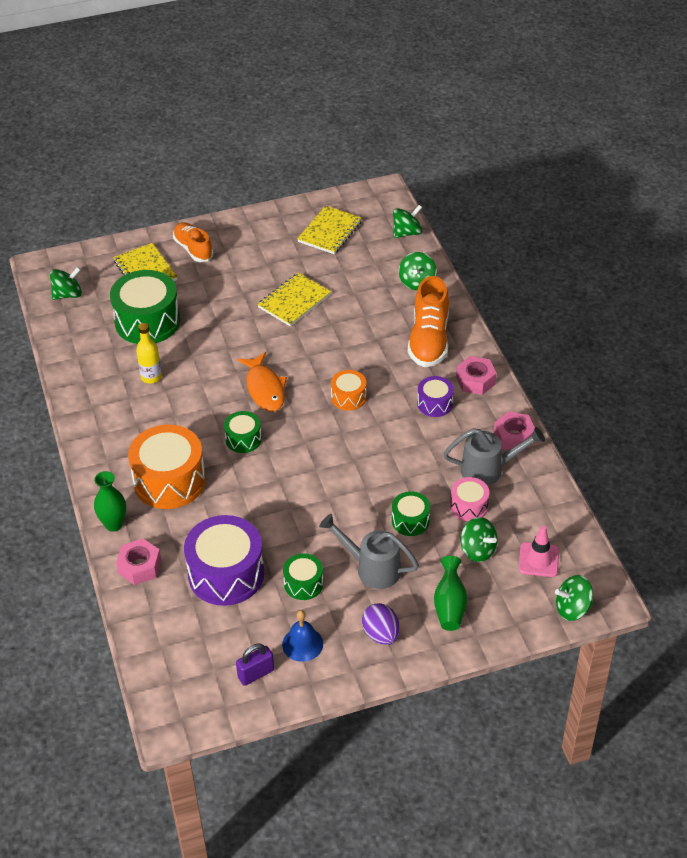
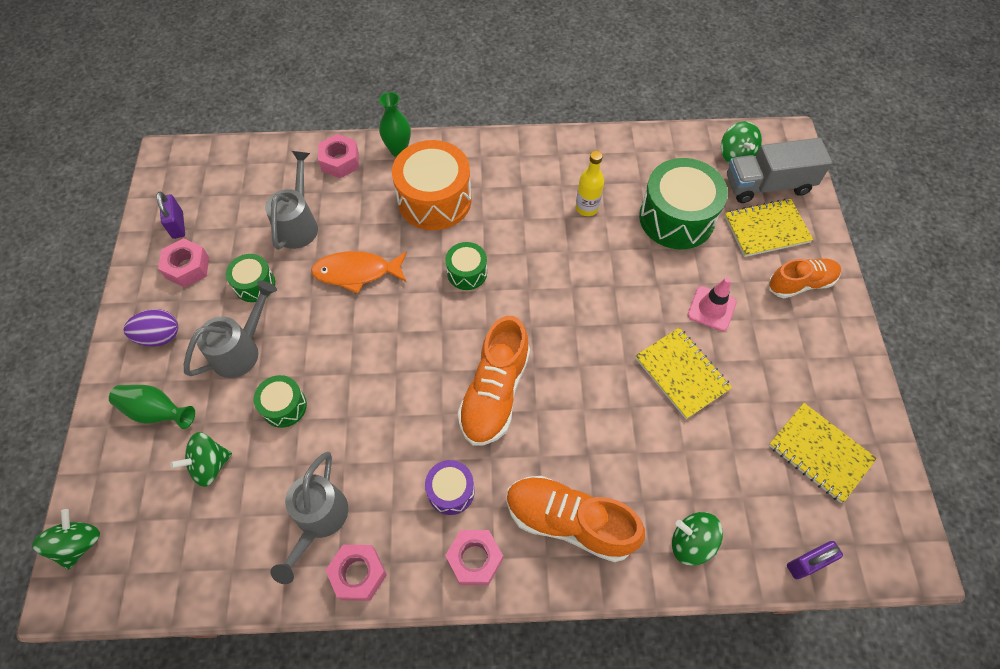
camera: 105 degrees right, 15 degrees up
(97, 273) = (768, 185): none -> grey truck
(226, 574) = (299, 224): purple drum -> grey watering can
(265, 388) = (537, 309): orange fish -> orange fish (356, 272)
(302, 644) = (187, 268): blue bell -> pink nut
(348, 397) = (495, 393): orange drum -> orange shoe
(407, 233) = (807, 563): green spinning top -> purple padlock
(469, 506) = (275, 477): pink drum -> none
(538, 560) = (162, 531): pink traffic cone -> pink traffic cone (711, 308)

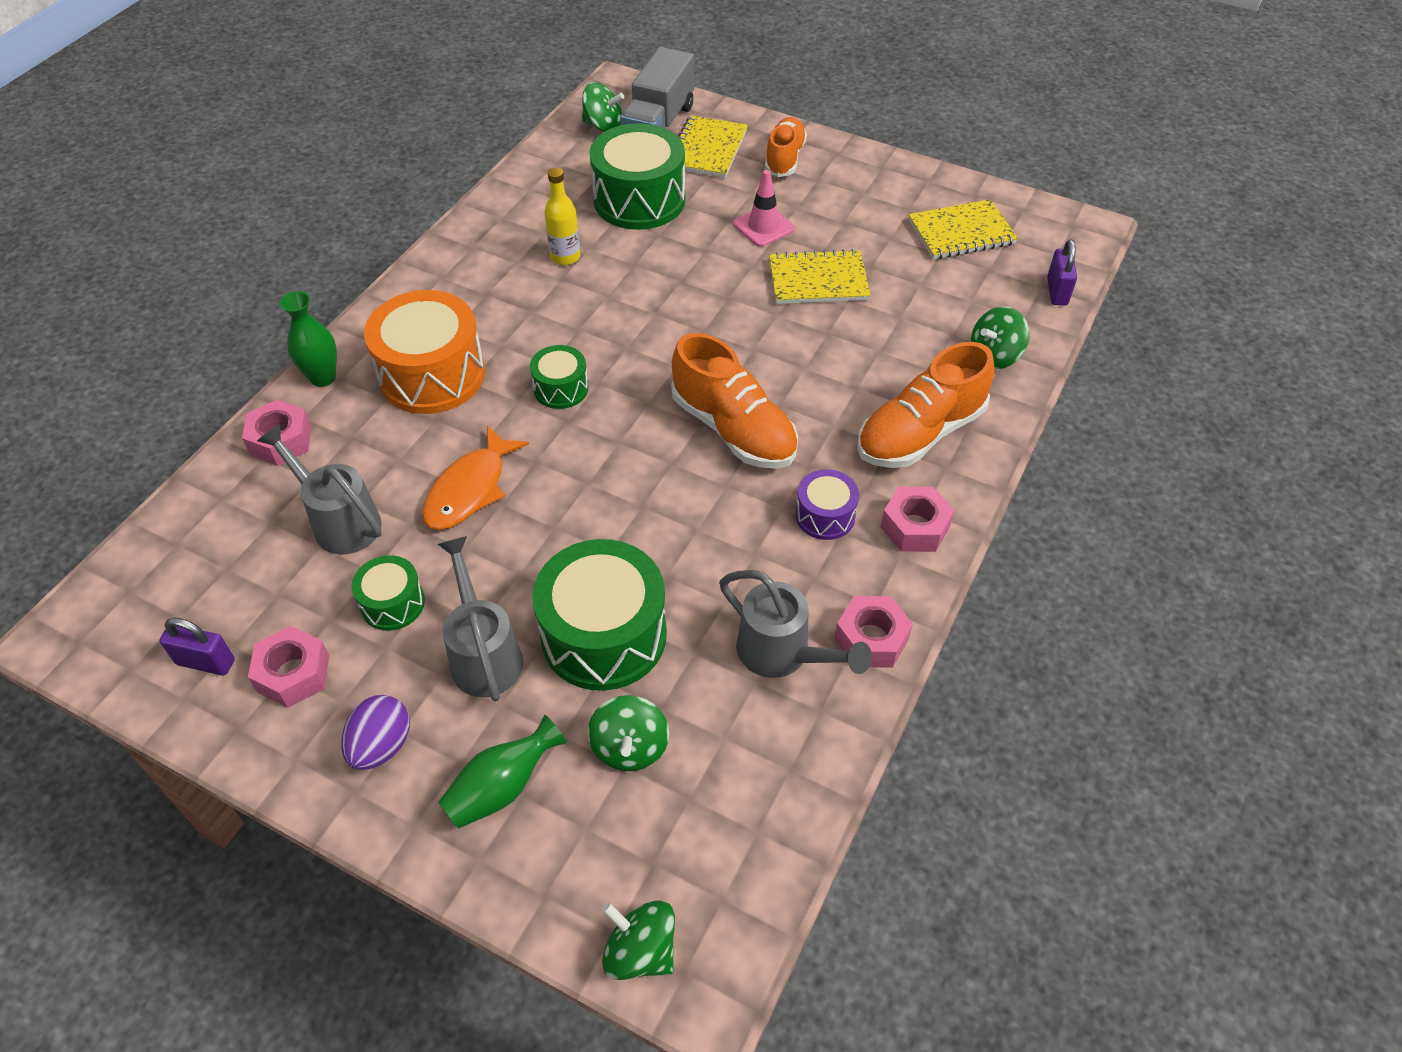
camera: 60 degrees left, 10 degrees down
(284, 406) = (604, 635): green drum -> green drum, size x1.94

